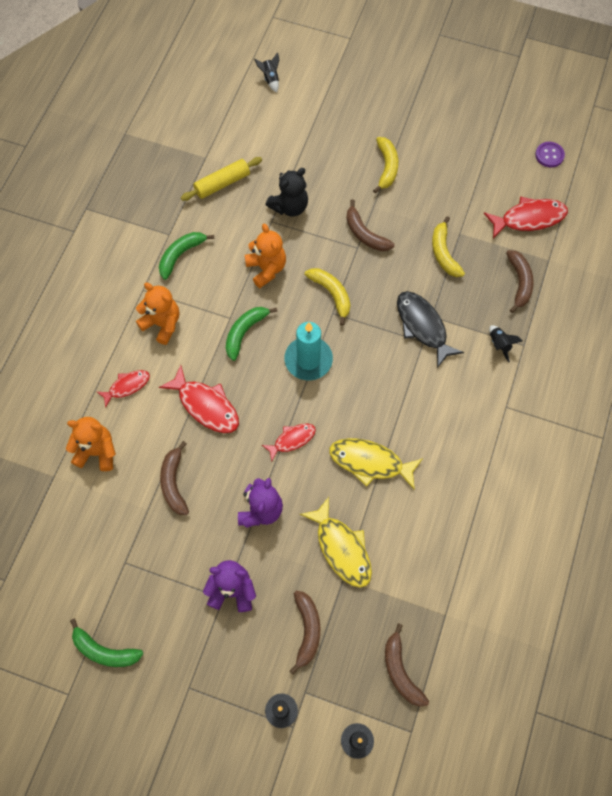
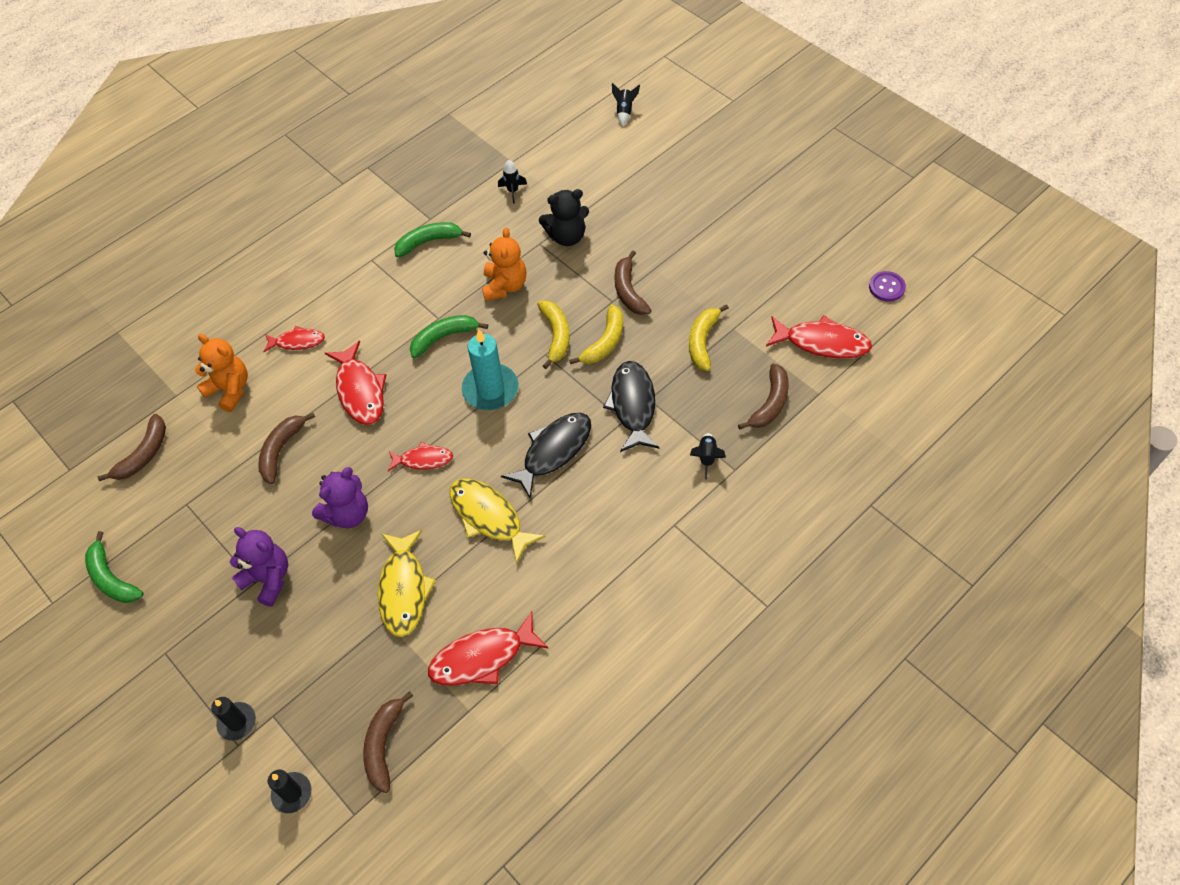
camera: 30 degrees right, 10 degrees down
(162, 324) = (369, 298): orange teddy bear -> none
(222, 183) = (513, 191): yellow rolling pin -> black rocket
(307, 630) = (315, 654): brown banana -> brown banana (144, 454)
(386, 167) = (693, 235): yellow banana -> yellow banana (605, 342)
(386, 389) = (553, 451): none -> black fish
(431, 571) = (482, 657): none -> red fish

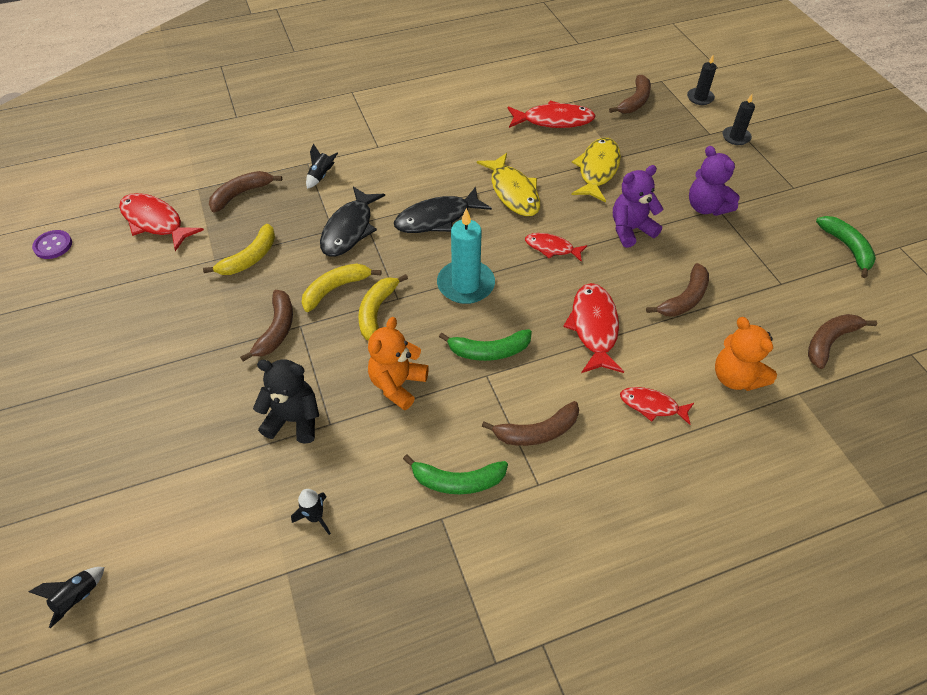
camera: 160 degrees left, 5 degrees down
(383, 292) = (537, 432): none -> brown banana

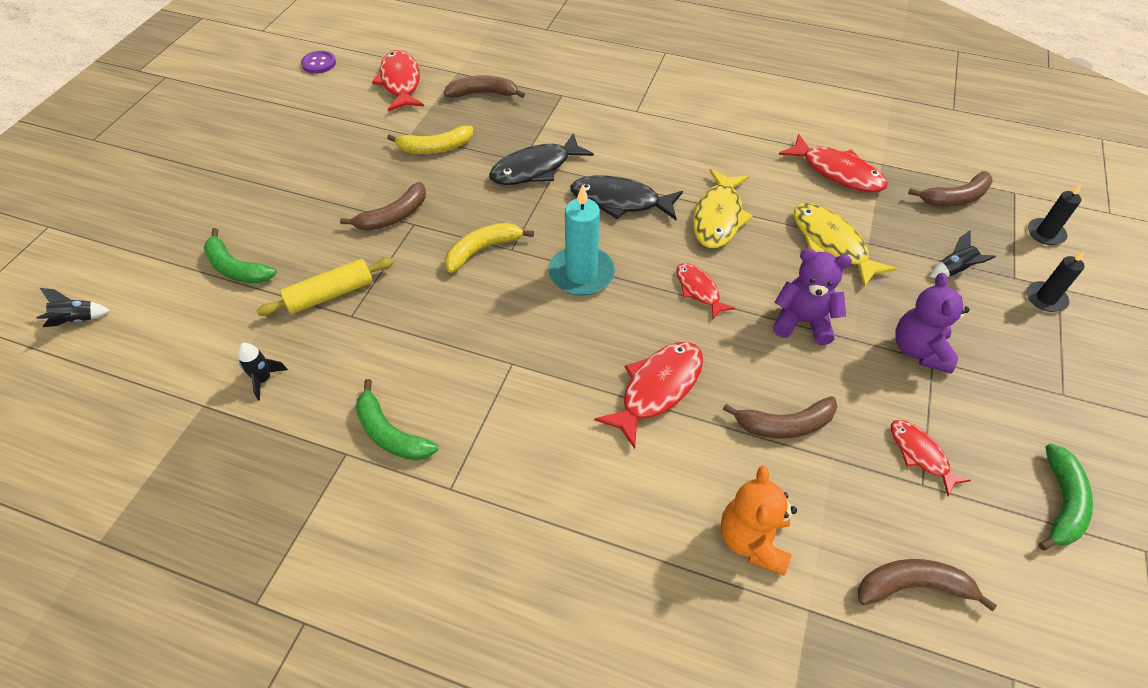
camera: 40 degrees right, 0 degrees up
(294, 420) = (330, 294): black teddy bear -> yellow rolling pin
(321, 176) = (561, 111): black rocket -> black rocket (954, 270)
(335, 289) = (471, 211): yellow banana -> none
(397, 384) = (433, 320): orange teddy bear -> none
(489, 351) = (537, 344): green banana -> green banana (236, 268)
(537, 432) = (500, 443): brown banana -> none
(597, 170) = (832, 243): yellow fish -> yellow fish turned 90 degrees counterclockwise
(652, 406) = (632, 501): red fish -> red fish (920, 454)

